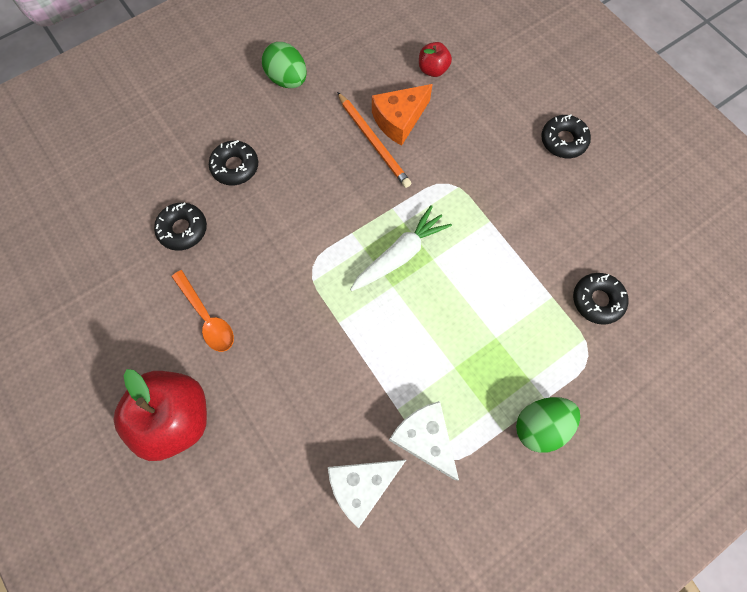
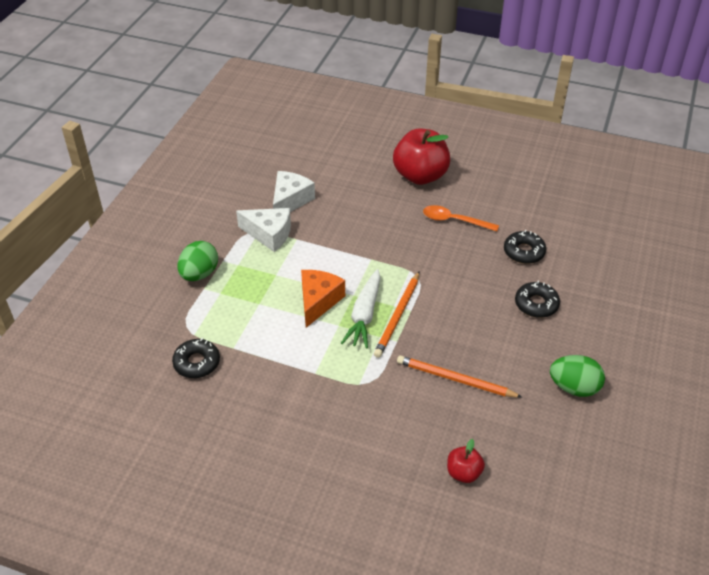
camera: 145 degrees right, 25 degrees down
(370, 233) = (398, 316): none -> orange pencil
(399, 120) = (451, 409): orange cheese -> orange cheese (318, 301)
(563, 141) = (295, 475): black donut -> none

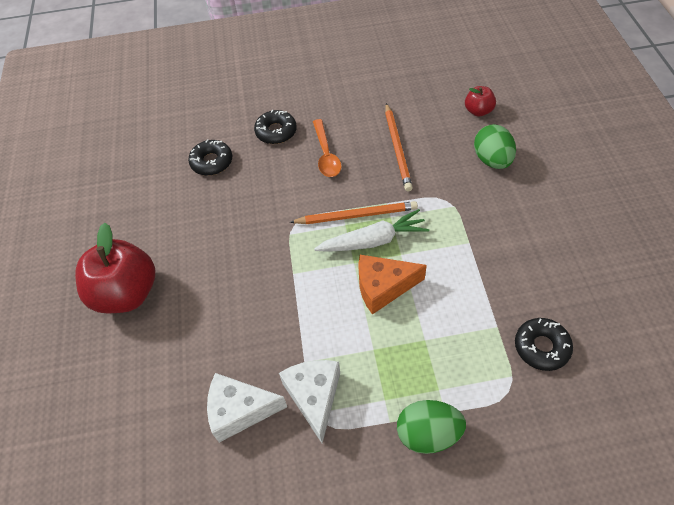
camera: 115 degrees left, 10 degrees up
(454, 220) = (192, 230): orange spoon -> orange spoon (326, 155)
(574, 387) = (351, 84): green egg -> green egg (492, 160)

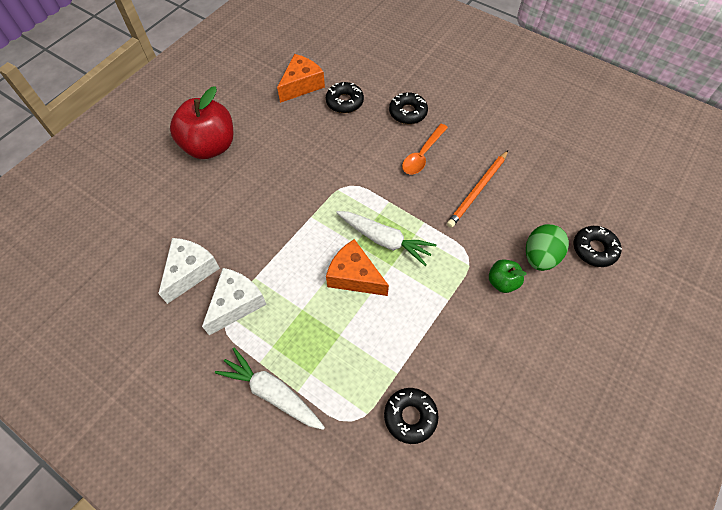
camera: 40 degrees right, 5 degrees up
(154, 177) = (301, 85): none -> orange cheese
(240, 411) = (190, 271): white cheese -> white cheese turned 75 degrees clockwise
(356, 215) = (394, 213): orange pencil -> none
(428, 433) = (272, 393): green egg -> white carrot
(478, 111) = (575, 211): red apple -> none
(489, 198) = (502, 282): none -> green apple
(518, 126) = (594, 249): none -> black donut

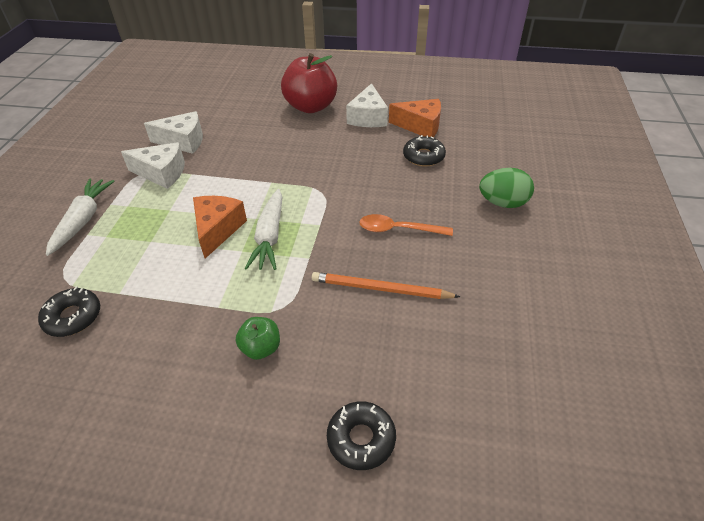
camera: 65 degrees right, 15 degrees down
(261, 113) = (368, 117): none -> white cheese
(408, 112) = (448, 201): black donut -> none
(540, 257) = (316, 377): green egg -> green egg (502, 203)

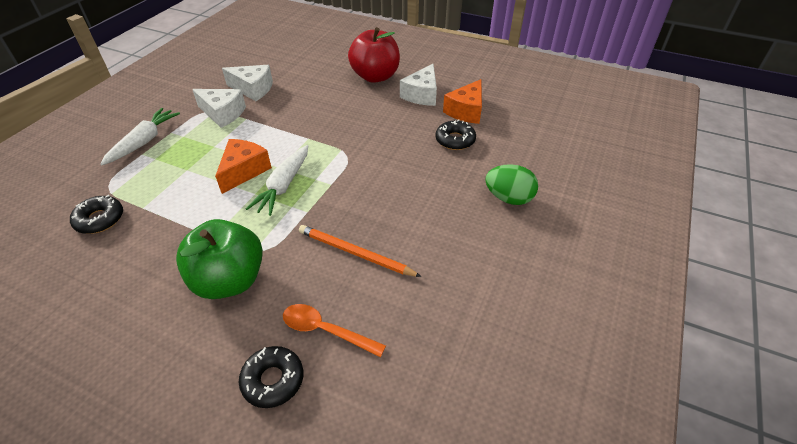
camera: 15 degrees right, 0 degrees up
(261, 348) = (229, 280): green apple -> green apple, size x2.05
(398, 229) = (397, 203): orange spoon -> orange spoon (325, 330)
(420, 126) = (466, 111): orange cheese -> orange cheese turned 90 degrees clockwise

